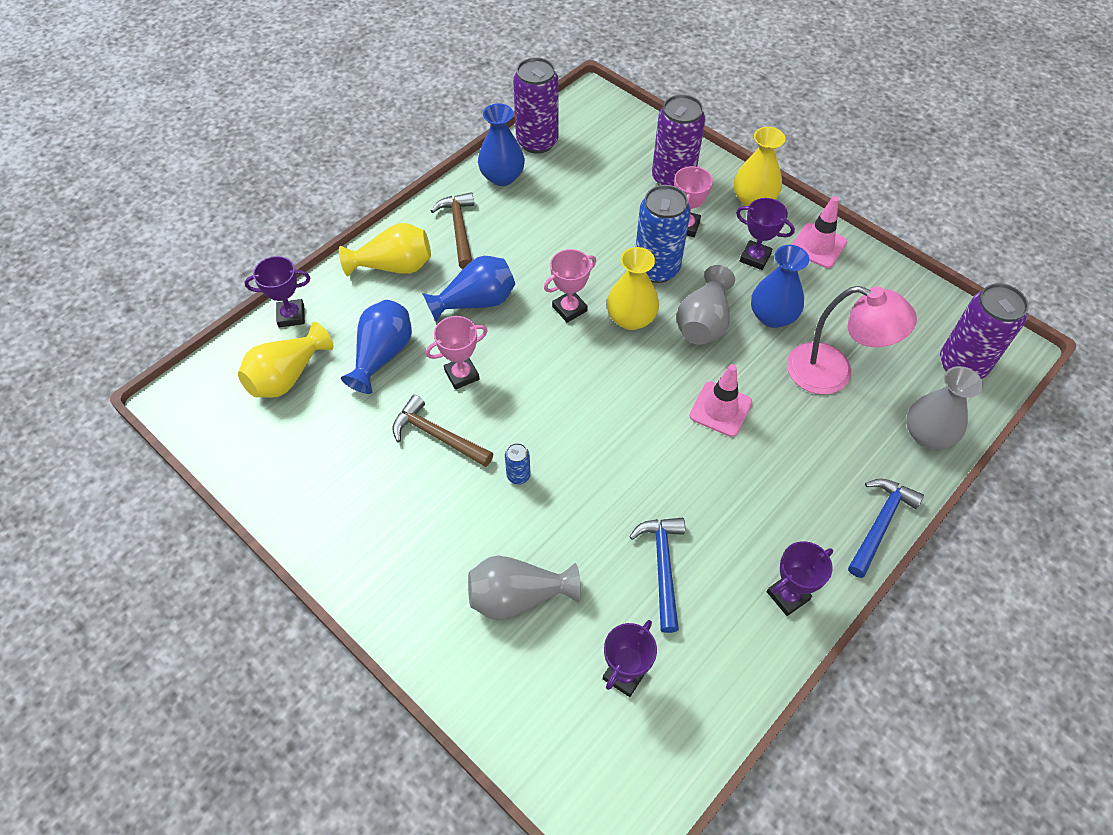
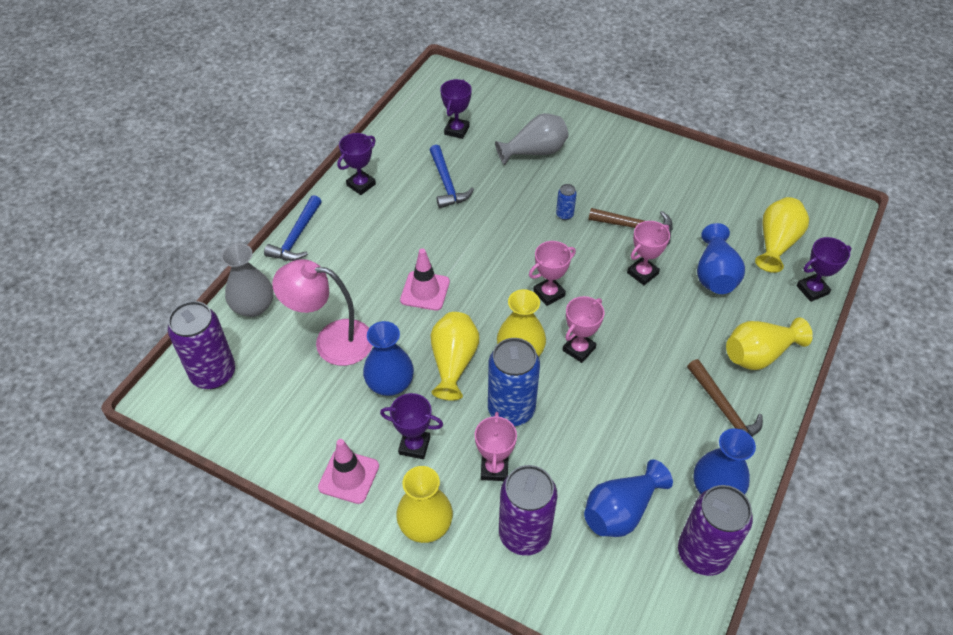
camera: 165 degrees right, 5 degrees down
(476, 302) = (664, 337): blue vase -> blue vase (621, 511)
(578, 374) = (549, 293): none -> pink trophy
(703, 322) = (453, 363): grey vase -> yellow vase

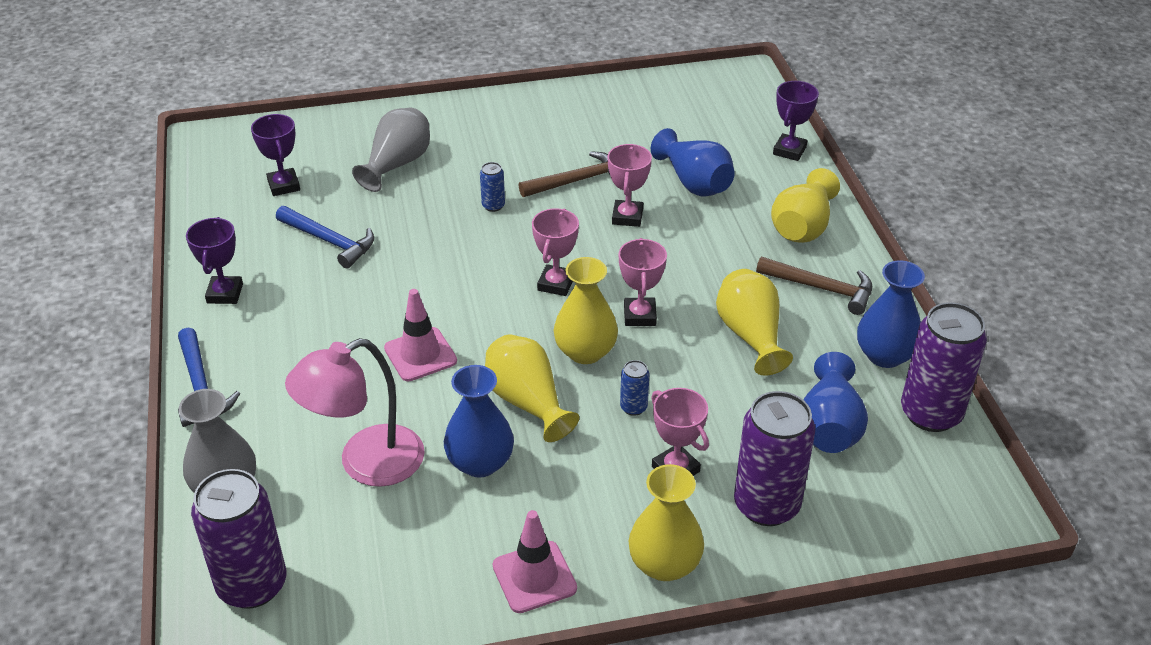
camera: 40 degrees left, 10 degrees down
(414, 445) = (572, 502): purple trophy -> none
(511, 409) = (633, 407): blue can -> blue can, size x0.44
(776, 243) = (719, 129): yellow vase -> yellow vase (750, 336)

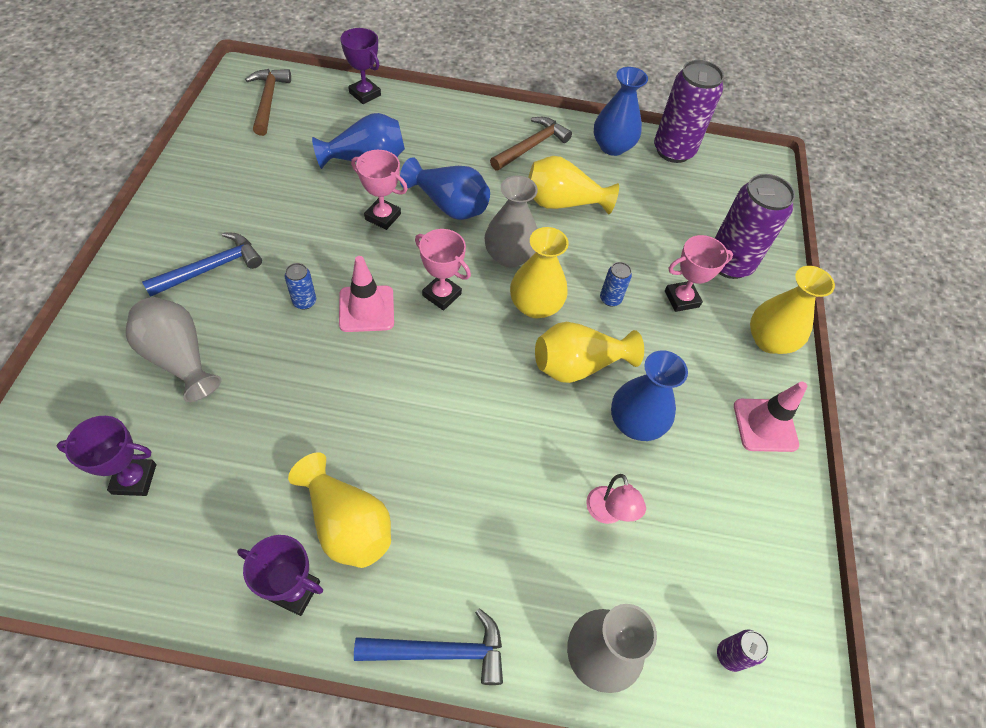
camera: 75 degrees left, 15 degrees up
(252, 585) = (730, 655): purple can -> purple can, size x0.44
(330, 241) = (268, 458): blue hammer -> blue hammer (211, 268)
(366, 463) = (608, 513): pink lamp -> pink lamp, size x0.50
(420, 354) = (484, 426): pink traffic cone -> pink traffic cone (366, 309)
(577, 180) = (310, 230): brown hammer -> brown hammer (268, 101)
(640, 315) = (509, 256): pink trophy -> grey vase
(802, 227) = (459, 126): yellow vase -> yellow vase (347, 524)
(828, 427) = (668, 202): blue vase -> blue vase (449, 205)

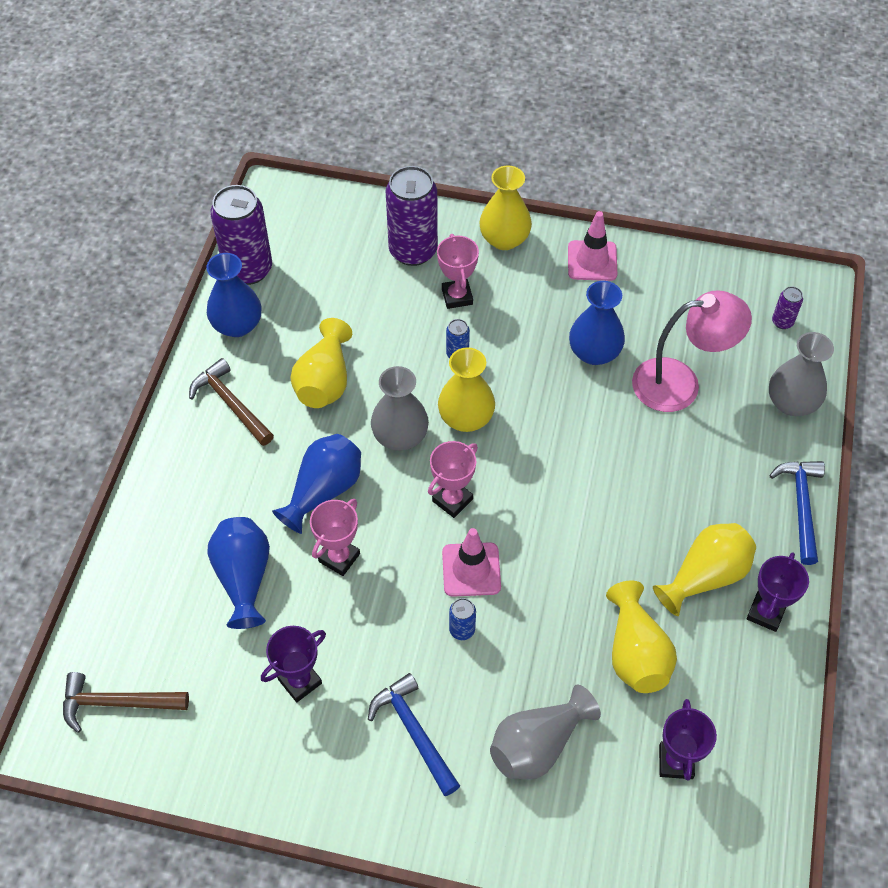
camera: 80 degrees left, 0 degrees up
(365, 94) = (115, 584): purple trophy -> purple trophy (300, 681)
(578, 365) = (536, 389): yellow vase -> yellow vase (635, 653)
(608, 513) = (680, 383): pink lamp -> pink lamp, size x2.01

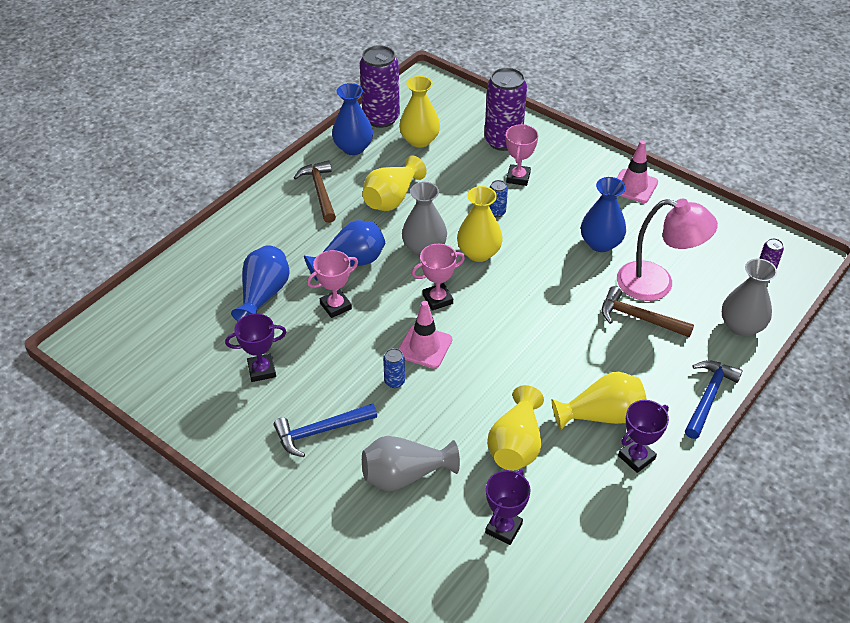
camera: 25 degrees right, 10 degrees down
(117, 703) = (135, 337): brown hammer -> brown hammer (639, 318)
(414, 732) = (320, 431): blue hammer -> blue hammer turned 105 degrees counterclockwise
(504, 239) = (574, 153): yellow vase -> yellow vase (419, 140)

